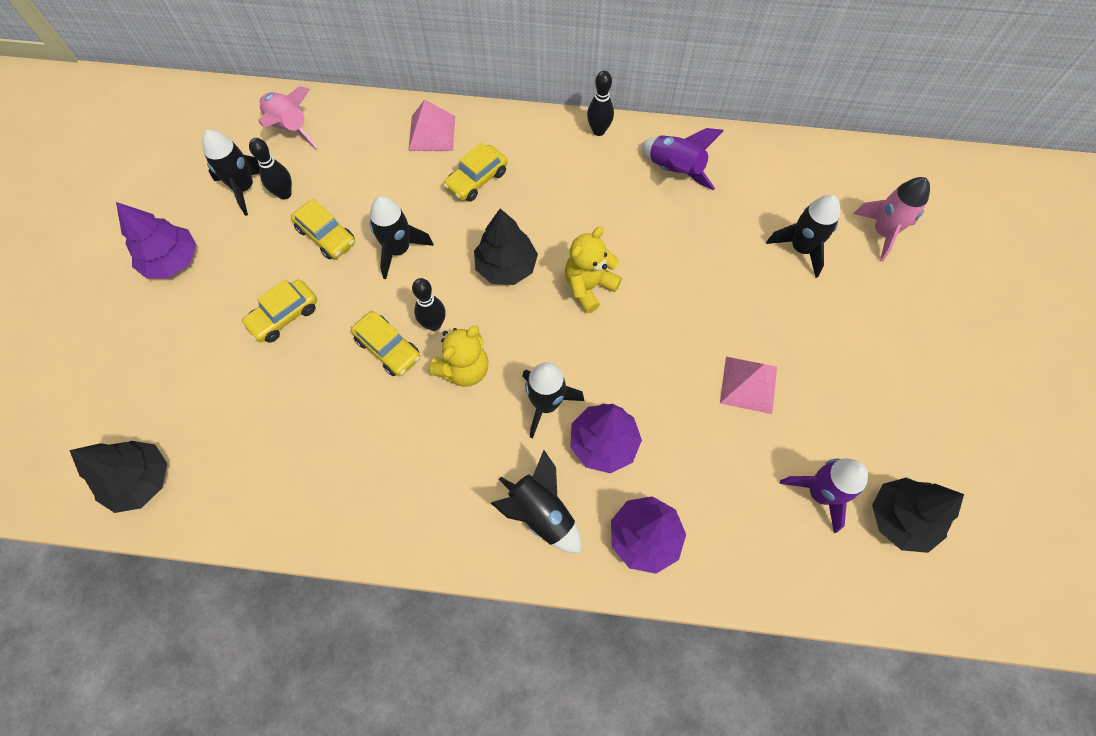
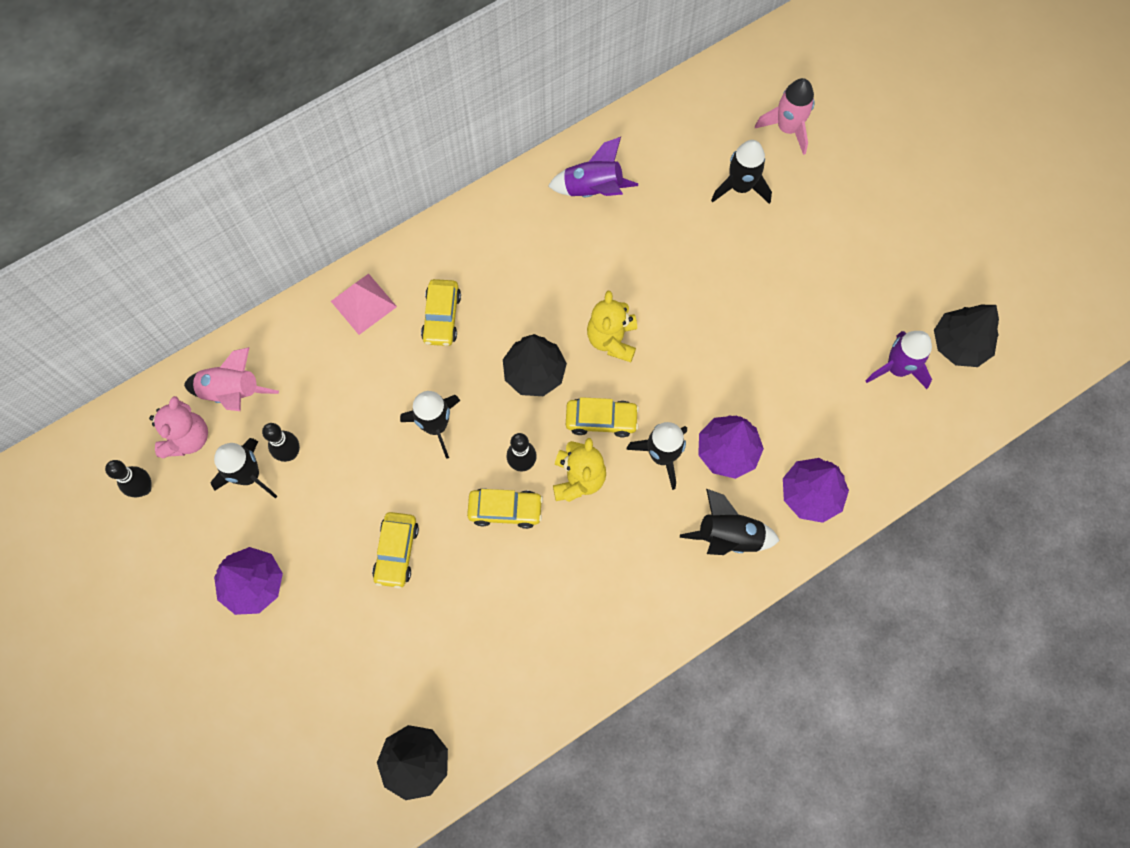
camera: 40 degrees left, 5 degrees up
(233, 135) = (187, 438): none -> pink teddy bear
(326, 236) = (364, 461): yellow car -> yellow car (601, 420)
(598, 130) = (501, 198): black bowling pin -> black bowling pin (144, 488)
(748, 385) = (789, 326): pink pyramid -> none

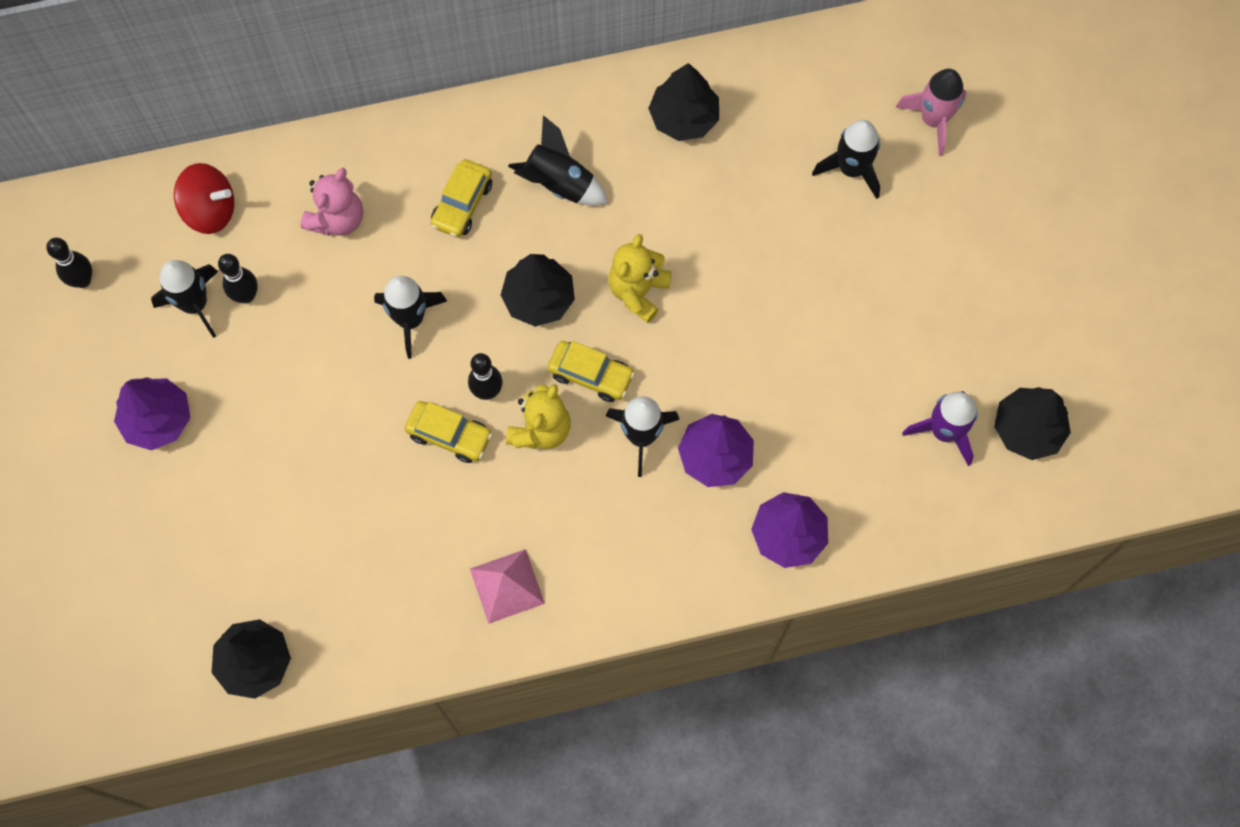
camera: 20 degrees right, 0 degrees up
(187, 438) = (146, 243): pink teddy bear -> pink teddy bear (337, 219)
(232, 392) = (210, 210): pink rocket -> red spinning top
(363, 304) = (384, 161): pink pyramid -> pink pyramid (507, 586)
(396, 552) = (318, 439): yellow car -> none
(593, 189) = (684, 117): purple rocket -> black tree
(728, 536) = (678, 548): black rocket -> black rocket (559, 183)

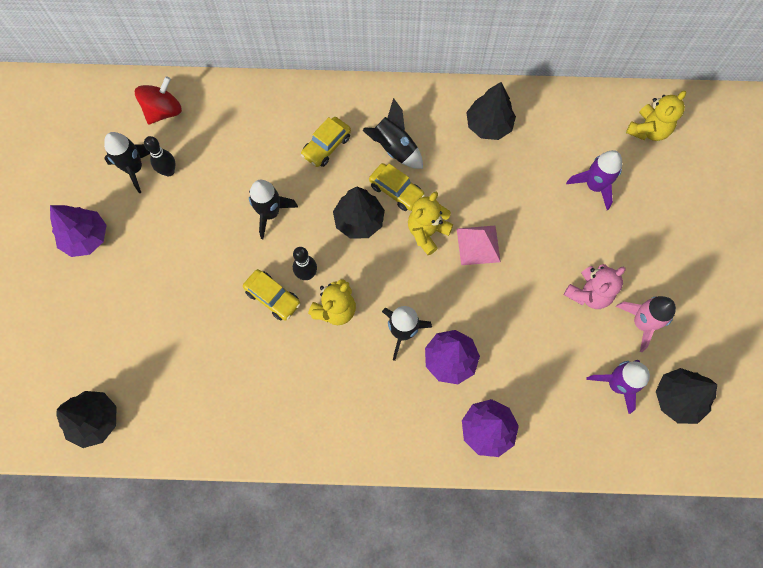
camera: 15 degrees right, 0 degrees up
(83, 280) = (69, 136): black bowling pin -> none
(210, 210) = (163, 111): red spinning top -> red spinning top turned 75 degrees counterclockwise
(337, 219) = (243, 136): pink teddy bear -> pink teddy bear (588, 293)
(507, 586) = (281, 413): pink pyramid -> pink pyramid (478, 245)
(591, 374) = (380, 281): yellow car -> yellow car (396, 191)
(851, 169) = (594, 186): black rocket -> purple rocket
(907, 71) = (648, 130): none -> yellow teddy bear
(933, 120) = (658, 166): pink rocket -> pink rocket (641, 323)

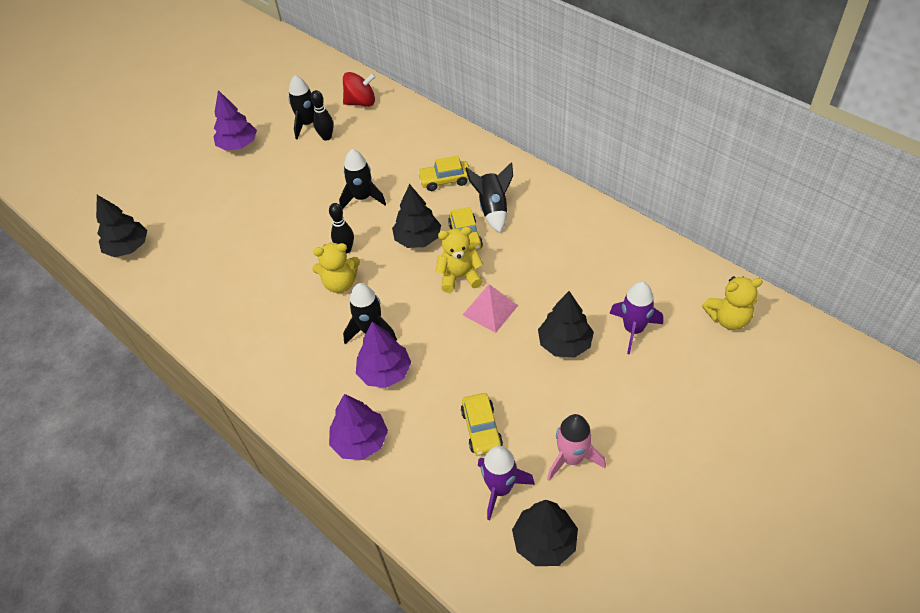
camera: 45 degrees right, 20 degrees down
(273, 297) = (308, 249): yellow car -> yellow car (481, 429)
(488, 125) = (584, 235): black tree -> black tree (565, 343)
(588, 293) = (546, 403): pink teddy bear -> none

